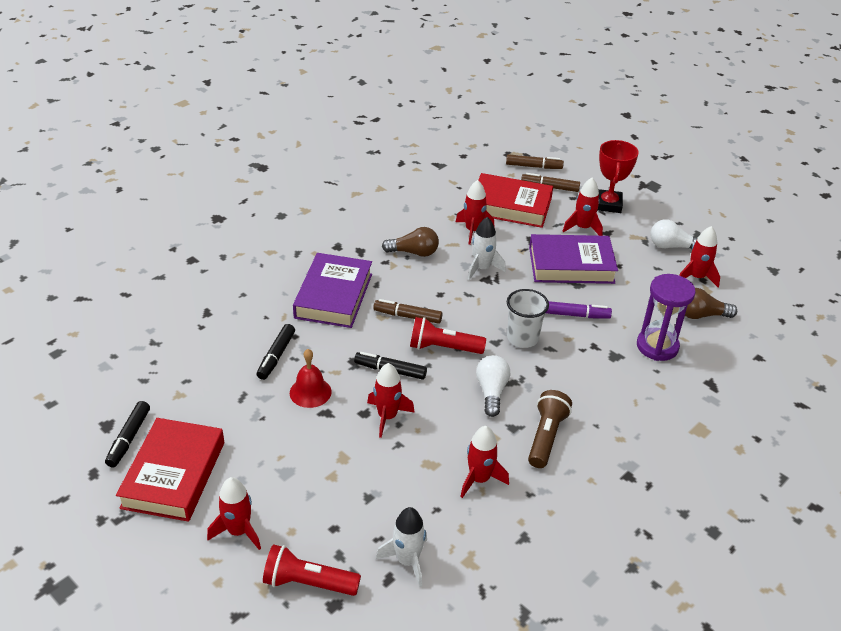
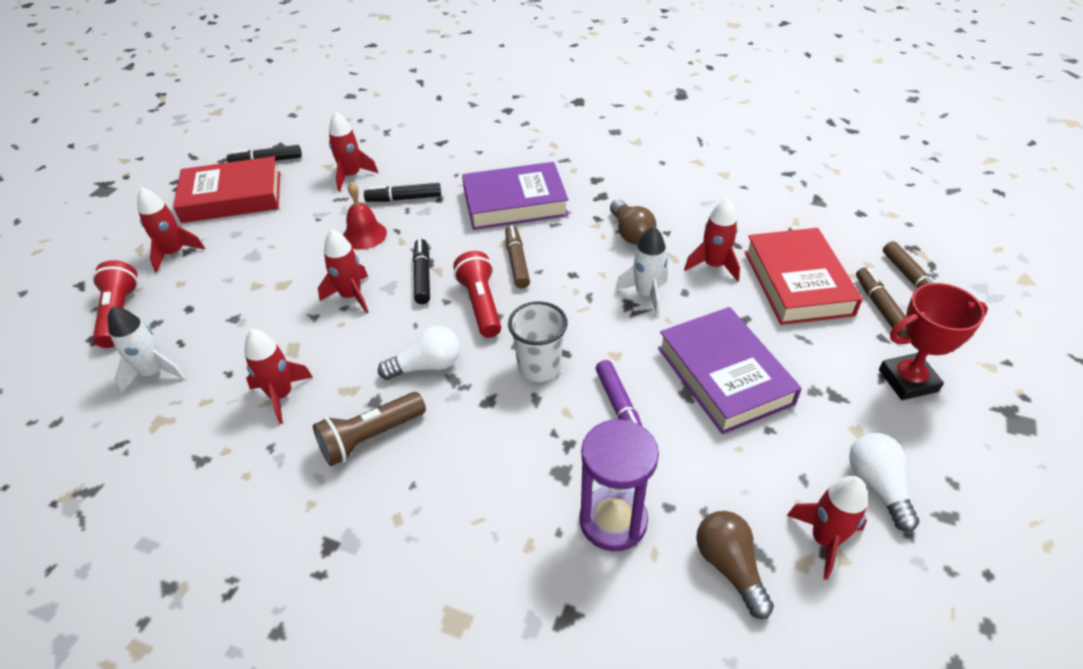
camera: 70 degrees right, 5 degrees up
(546, 437) = (370, 437): brown flashlight -> brown flashlight turned 150 degrees clockwise
(583, 228) = (820, 366): red rocket -> red rocket (351, 176)

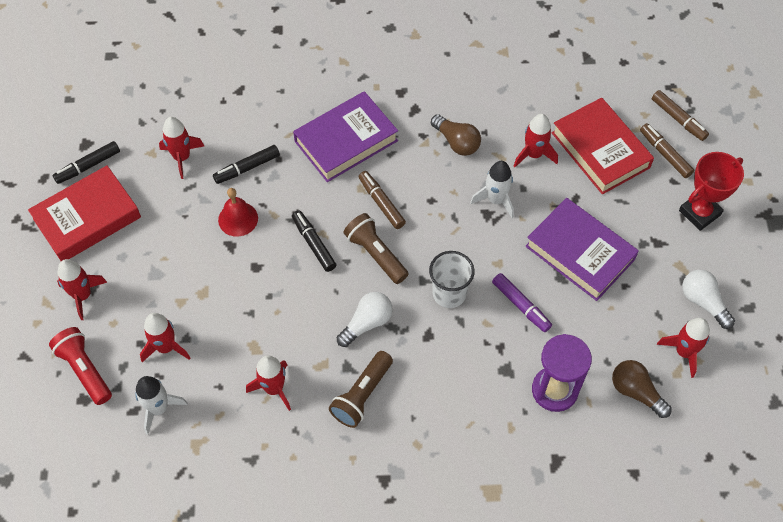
camera: 25 degrees left, 15 degrees up
(351, 296) = (268, 283): red rocket -> red rocket (166, 347)
(481, 304) = (376, 254): red flashlight -> brown flashlight

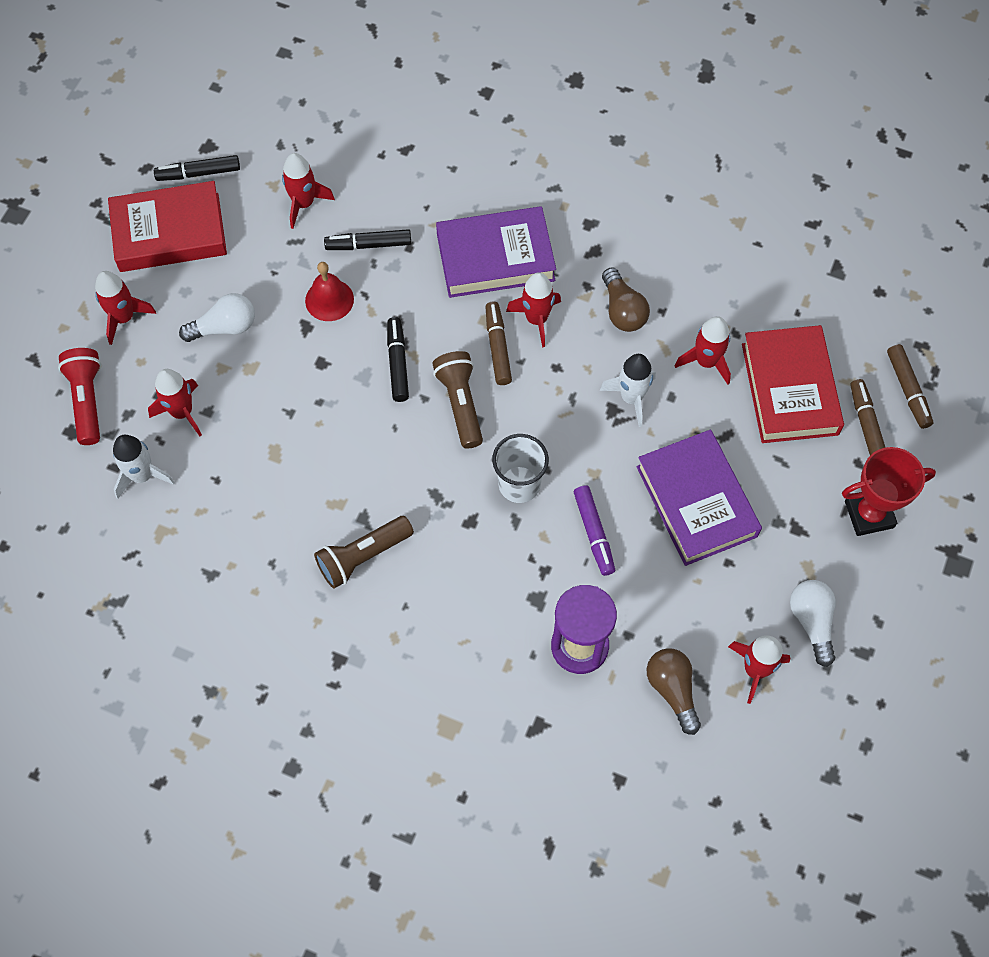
camera: 25 degrees right, 5 degrees up
(274, 388) = (272, 507): red rocket -> red rocket (536, 319)
(367, 323) = (410, 478): white light bulb -> white light bulb (224, 327)

